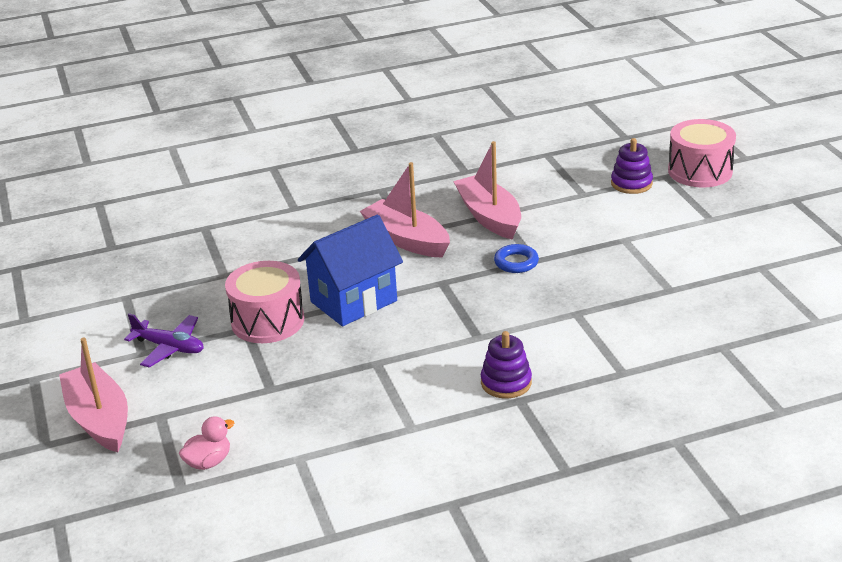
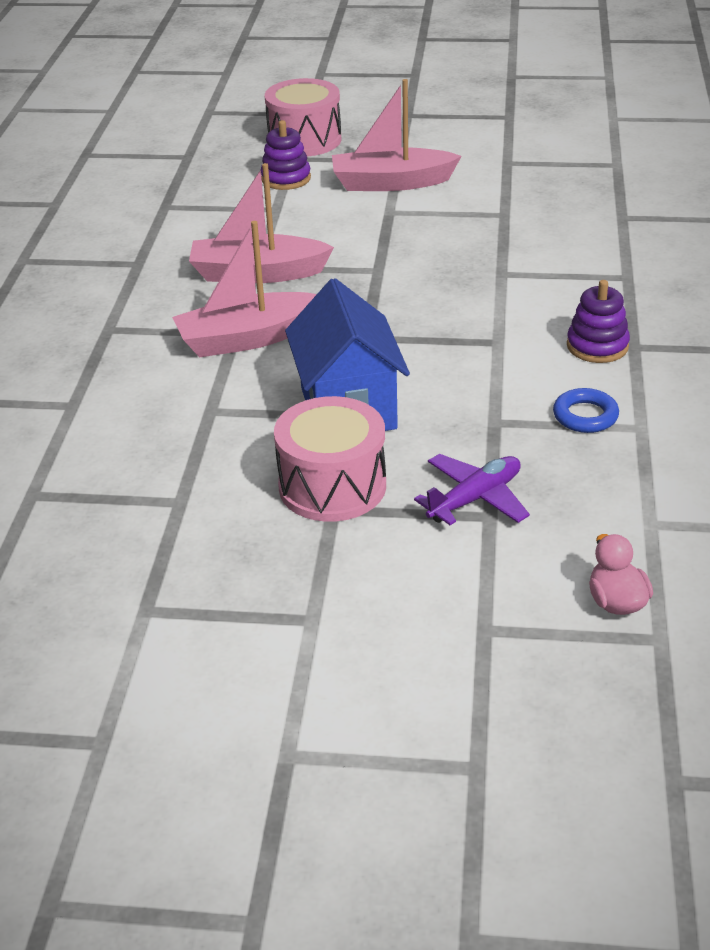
camera: 65 degrees left, 5 degrees up
(99, 419) = (450, 694): pink boat -> pink boat (391, 183)
(169, 347) = (321, 589): purple plane -> purple plane (475, 499)
(516, 262) = (371, 281): blue ring -> blue ring (585, 416)

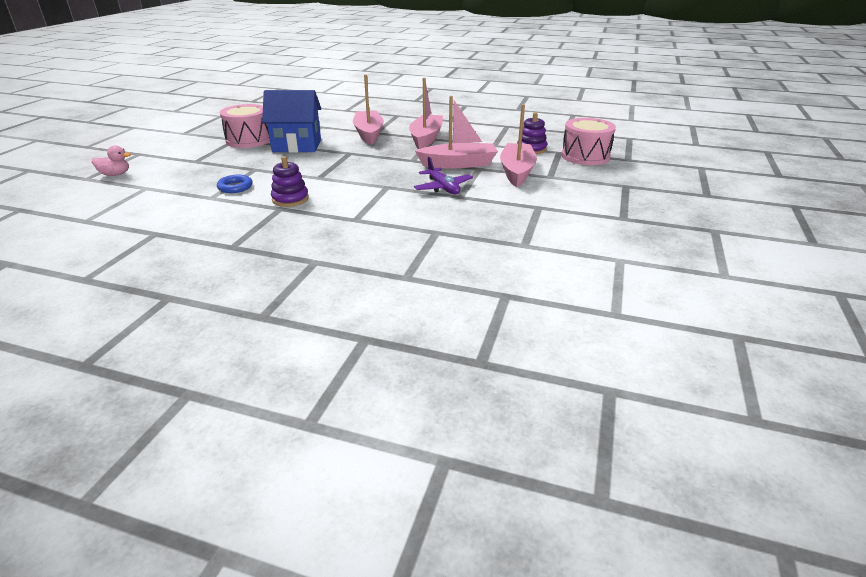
camera: 100 degrees right, 5 degrees down
(378, 229) = (458, 164): none -> pink boat
(475, 499) = (209, 160): purple plane -> purple plane (443, 187)

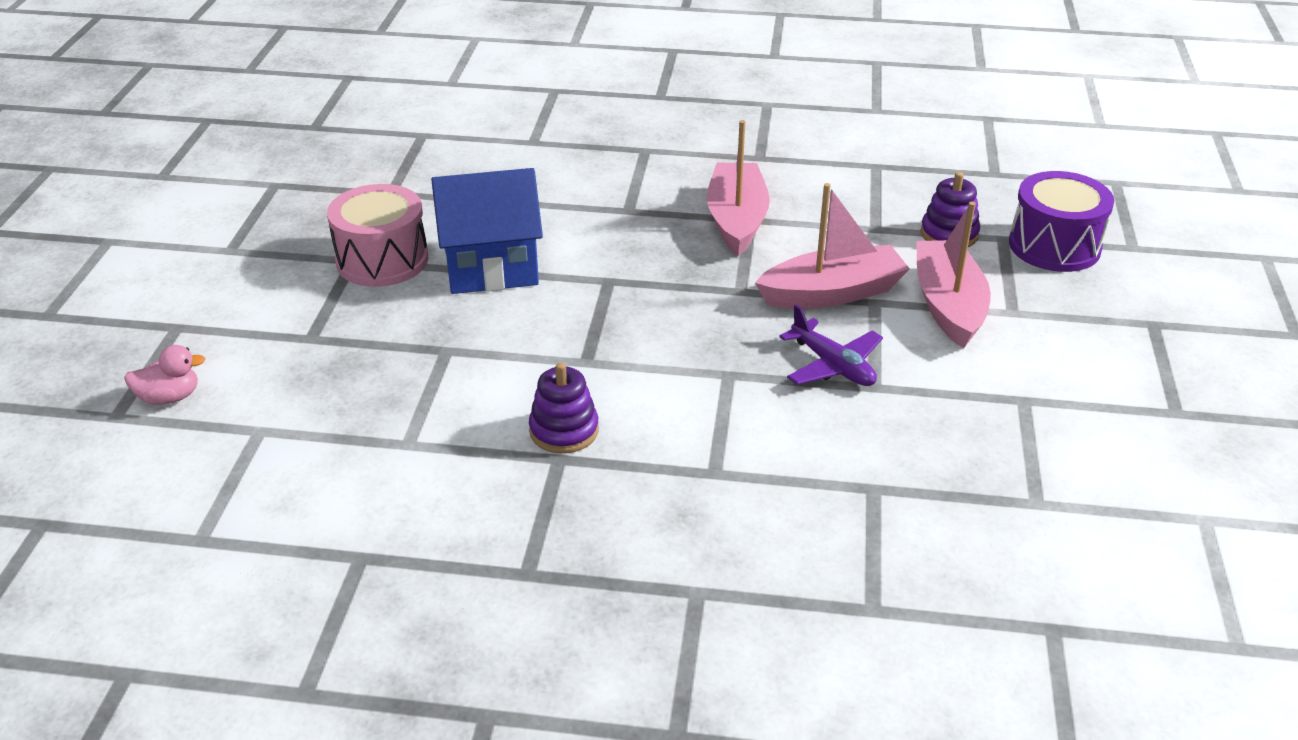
camera: 10 degrees left, 5 degrees up
(235, 187) = (438, 408): blue ring -> none
(369, 134) = (617, 217): pink boat -> none
(585, 156) = (1054, 246): pink drum -> purple drum

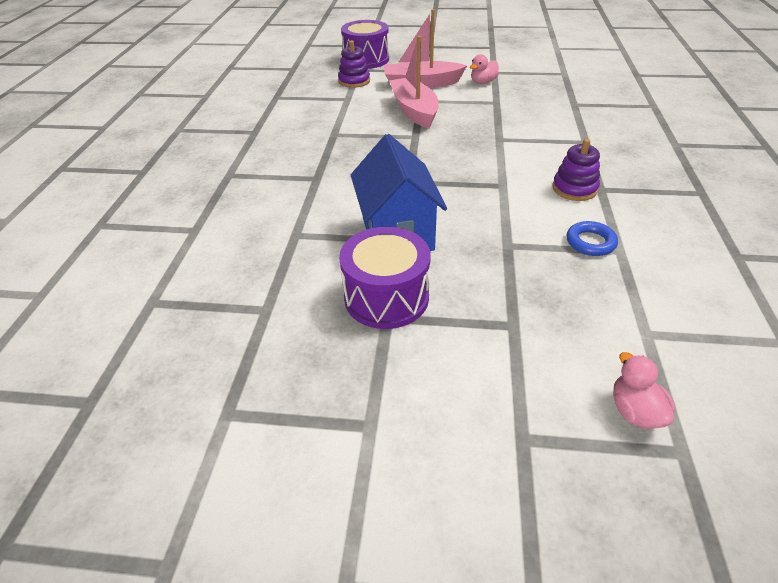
camera: 90 degrees left, 5 degrees up
(382, 260) = (386, 297): pink drum -> purple drum
(431, 421) = (590, 242): none -> blue ring
(736, 220) = (334, 138): pink boat -> none
(832, 365) = (482, 111): purple plane -> none
(966, 379) = (483, 82): none -> pink duck

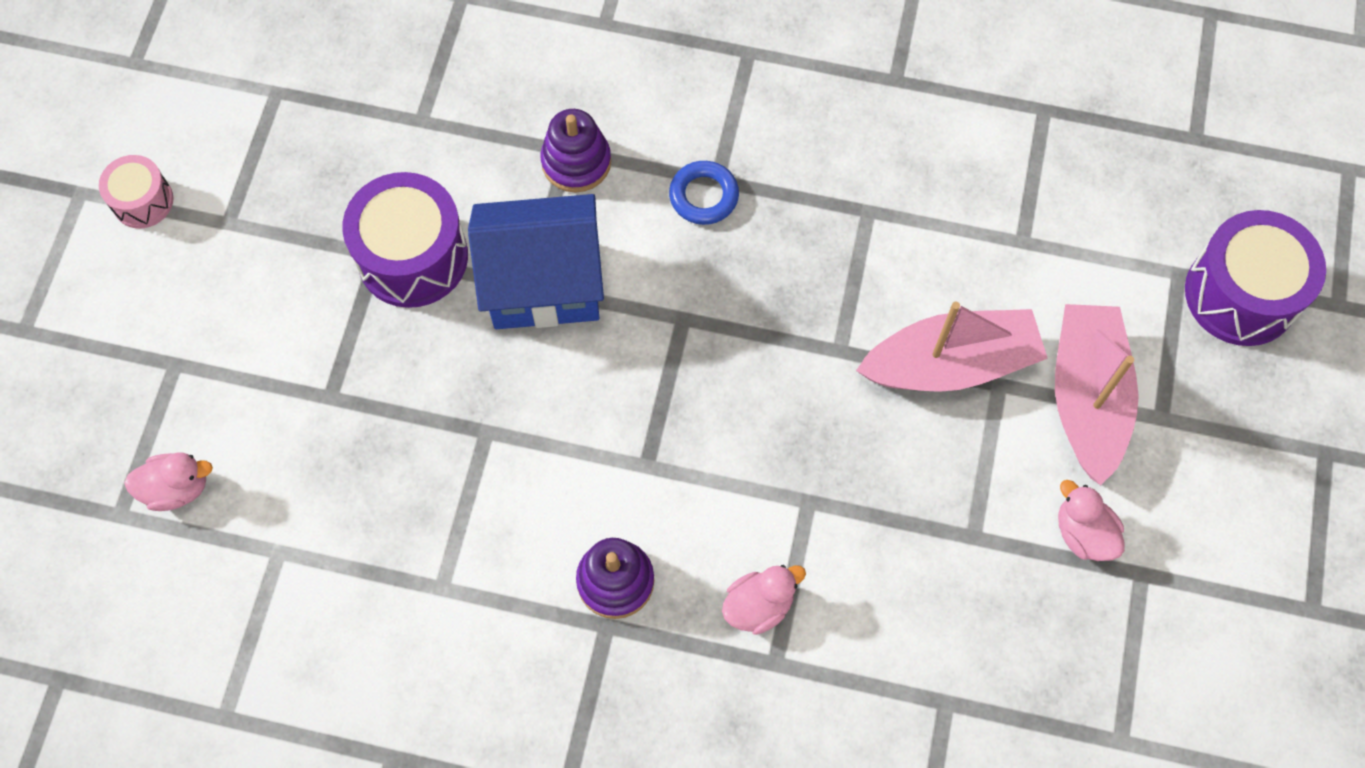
camera: 95 degrees right, 25 degrees up
(352, 512) = (143, 201): none -> pink drum
(354, 81) = (1113, 260): purple stacking toy -> purple stacking toy (576, 162)
(560, 147) = (759, 605): none -> pink duck
(590, 242) = (469, 552): blue ring -> blue ring (704, 196)

